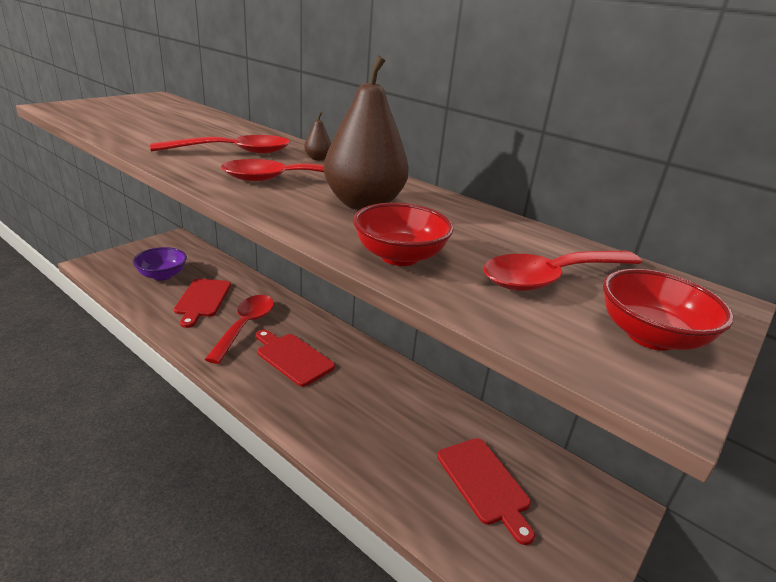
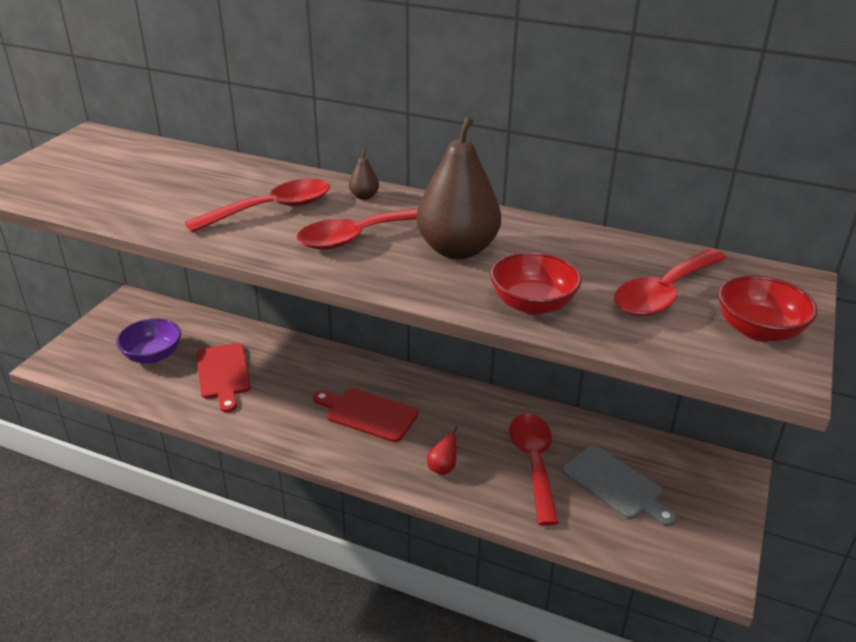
camera: 15 degrees left, 5 degrees up
(245, 326) = (294, 393): red spoon -> red spoon (534, 463)
(327, 420) = (442, 468): none -> red pear
(484, 483) = (615, 485): red cutting board -> grey cutting board

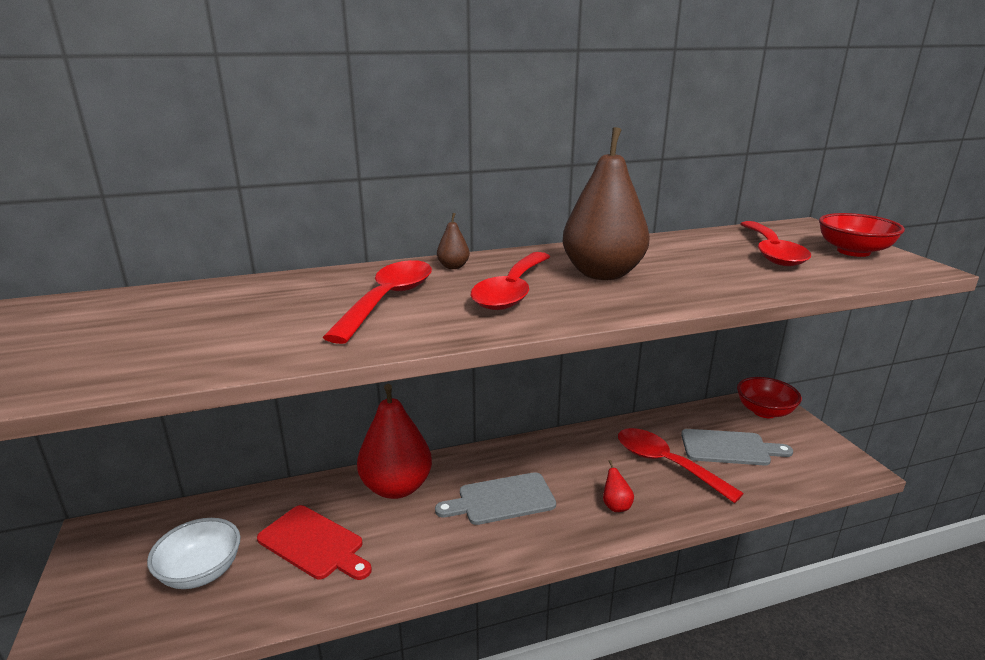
camera: 40 degrees left, 10 degrees down
(153, 355) = (201, 572): purple bowl -> white bowl
(312, 365) = (396, 487): none -> red pear
(368, 414) = (501, 499): red cutting board -> grey cutting board
(532, 304) = (725, 285): red bowl -> red bowl (764, 411)

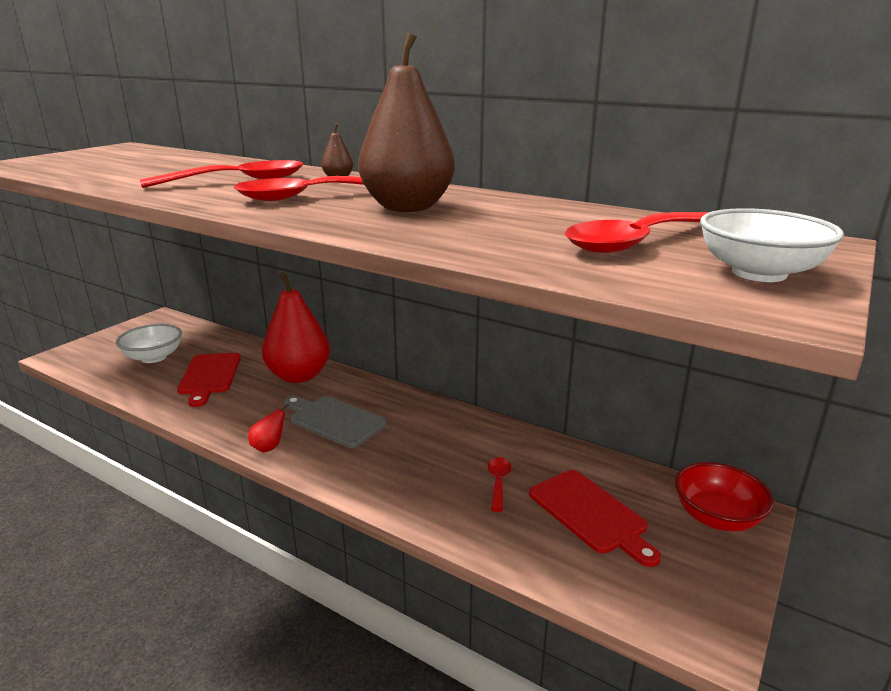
camera: 50 degrees right, 0 degrees up
(616, 506) = (392, 476): red pear -> red pear (269, 447)
(666, 464) = (498, 482): red spoon -> red spoon, size x0.48
(729, 448) = (590, 514): grey cutting board -> red cutting board
(853, 251) = (759, 273): red bowl -> white bowl

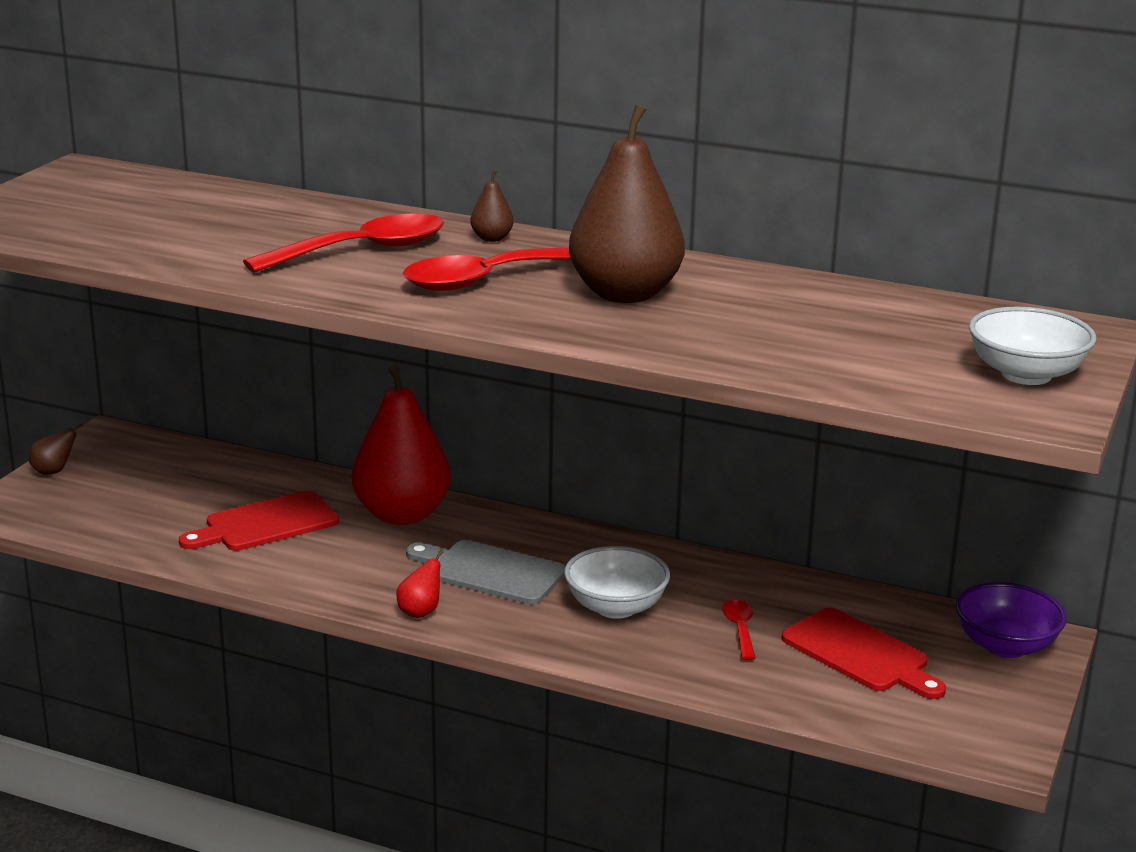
camera: 10 degrees left, 0 degrees up
(111, 336) = (54, 471): none -> brown pear
(154, 357) = (155, 501): white bowl -> white bowl (616, 607)
(209, 376) = (266, 524): red cutting board -> red cutting board turned 75 degrees clockwise
(638, 242) = (906, 339): red spoon -> none
(716, 517) = (1006, 646): red bowl -> purple bowl

